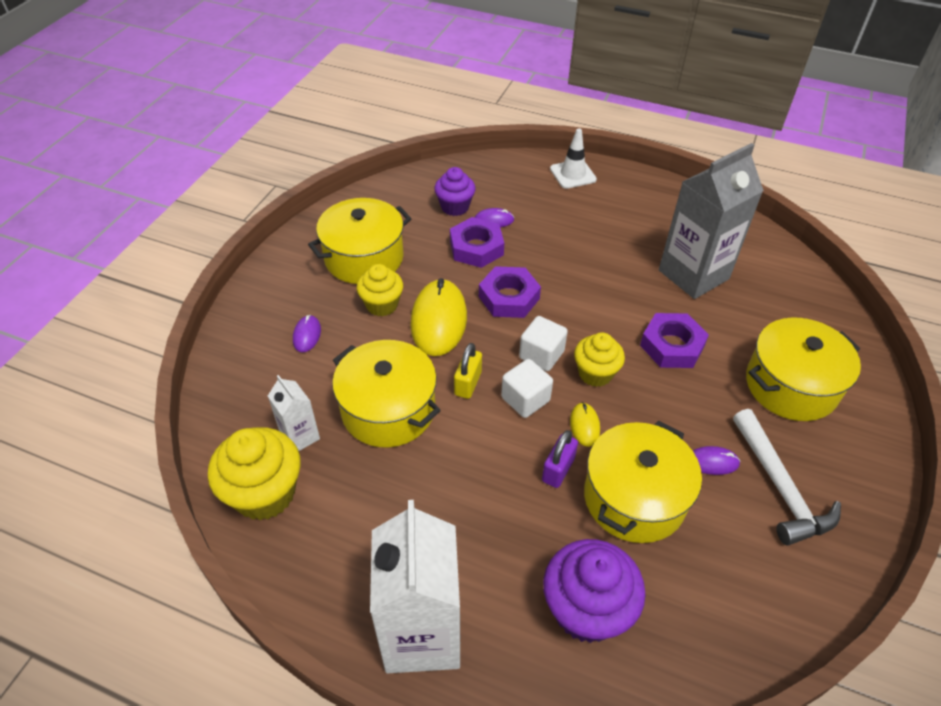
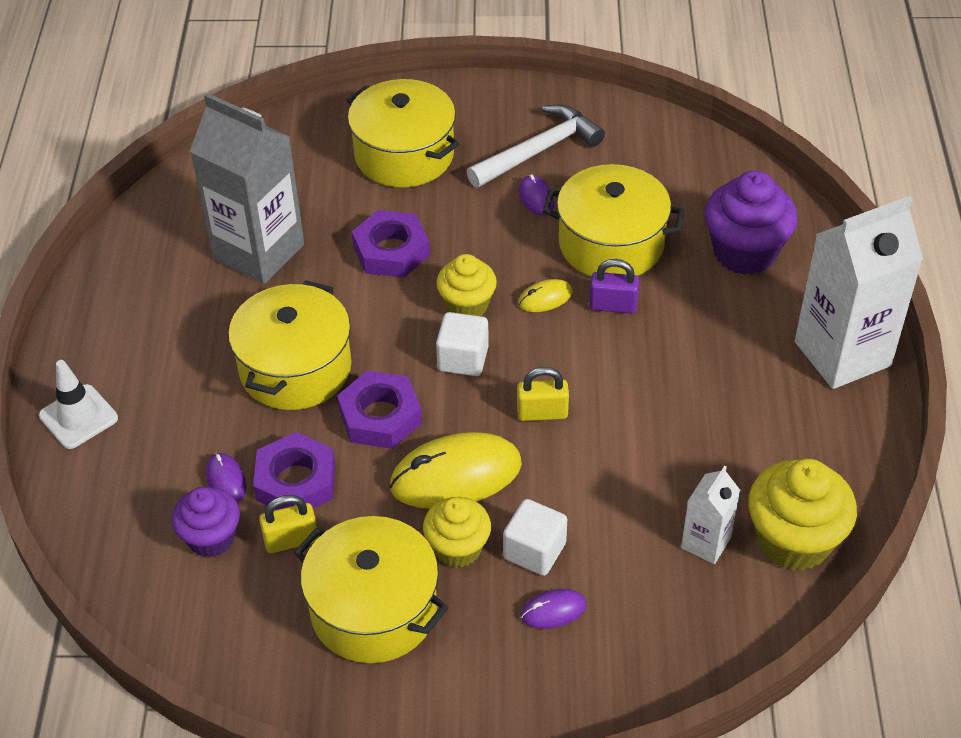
camera: 110 degrees left, 0 degrees up
(388, 409) = (621, 473): yellow pot -> yellow pot (295, 368)
(434, 236) = (291, 540): none -> yellow padlock
(525, 399) = (537, 355): white cube -> white cube (534, 551)

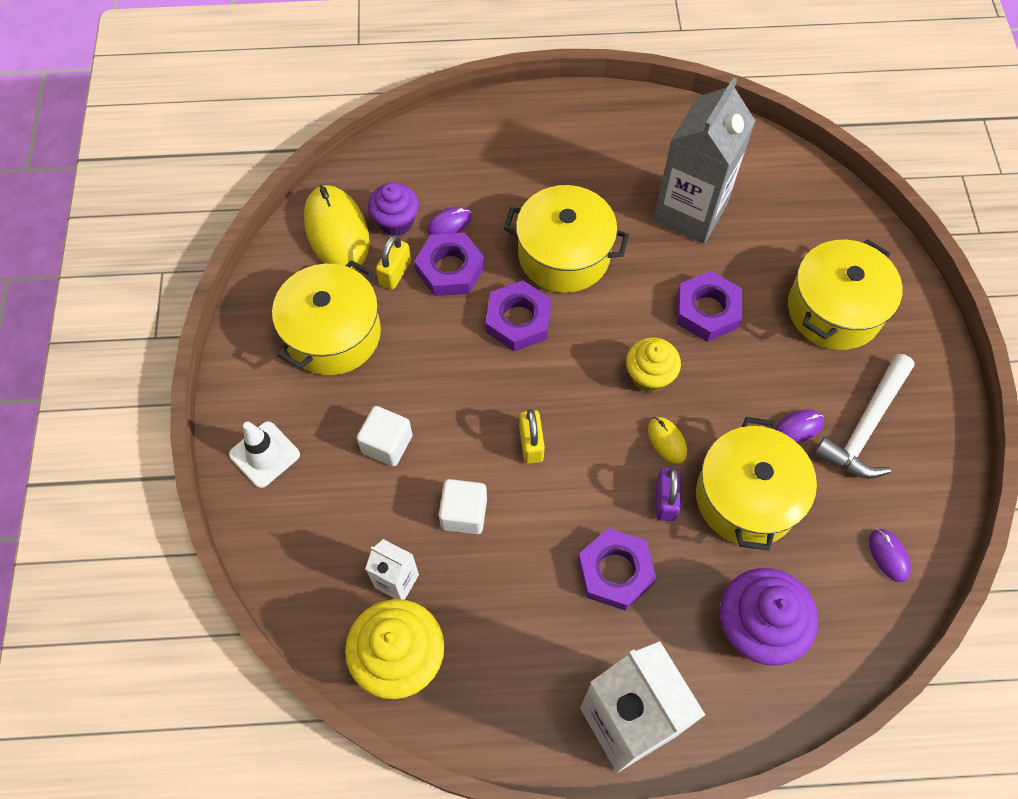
camera: 85 degrees right, 15 degrees up
(78, 417) = (503, 123): white traffic cone -> white traffic cone (264, 454)
(291, 540) = (395, 273): yellow padlock -> yellow padlock turned 45 degrees clockwise
(456, 476) = (460, 381): yellow mouse -> yellow mouse (336, 231)
(458, 548) = (389, 387): yellow cupcake -> none
(463, 359) = (586, 377): white cube -> white cube (464, 513)
(538, 151) = (865, 426): white hammer -> white hammer turned 75 degrees clockwise
(553, 611) = (330, 460): purple mouse -> purple mouse (888, 555)
(691, 351) = (615, 572): none -> purple nut

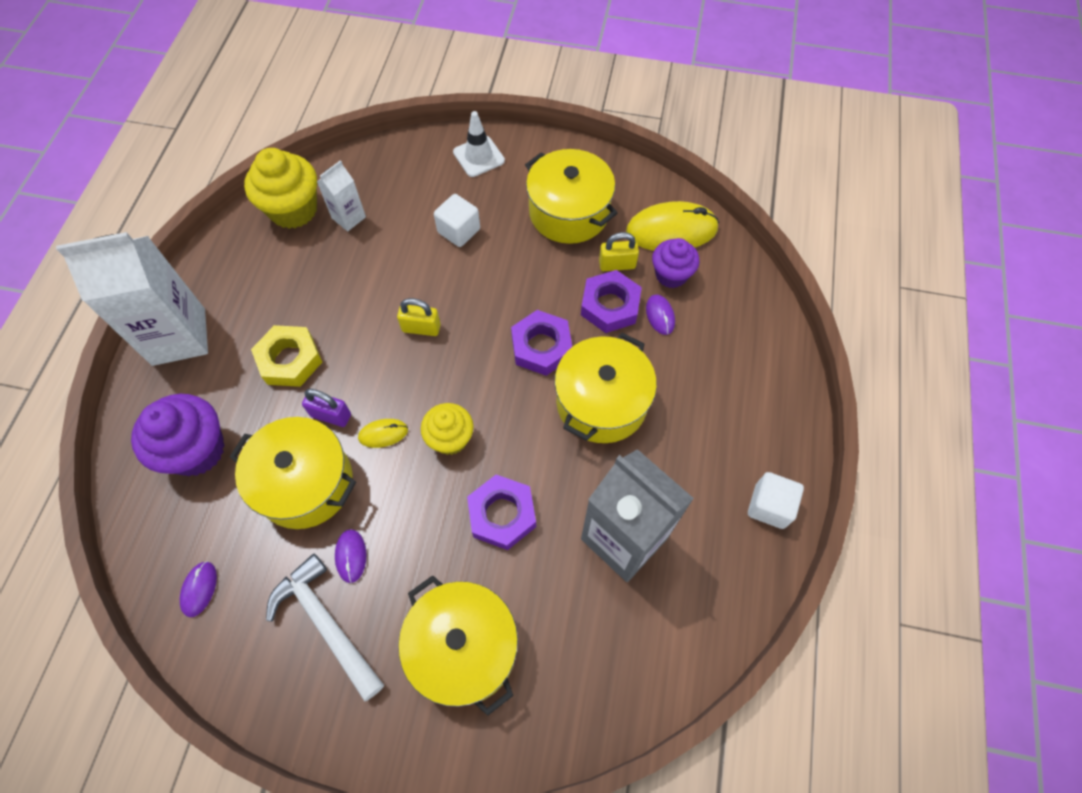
camera: 105 degrees right, 0 degrees up
(395, 273) = (617, 264): yellow padlock -> yellow padlock turned 45 degrees counterclockwise
(464, 513) = (381, 269): white cube -> white cube (769, 506)
(615, 572) = (289, 360): purple nut -> yellow nut
(888, 555) = (199, 589): purple mouse -> purple mouse turned 75 degrees counterclockwise

